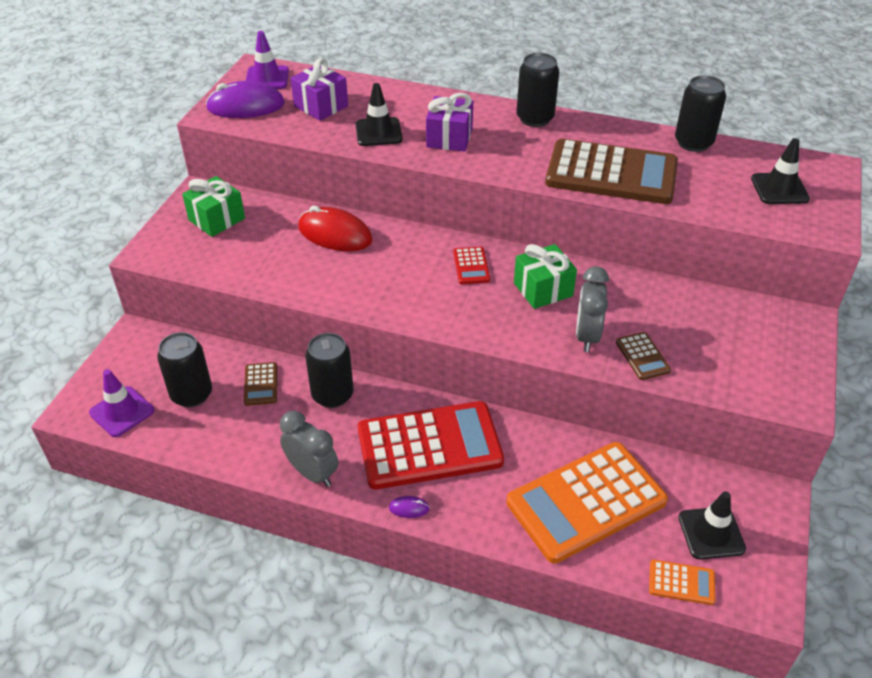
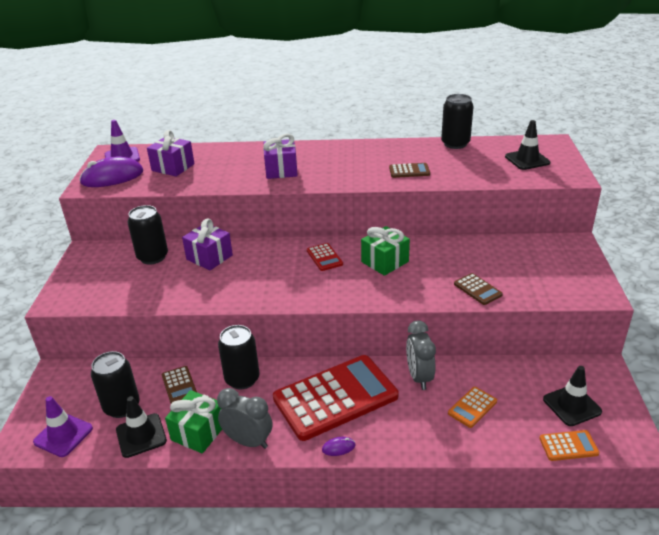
camera: 15 degrees left, 10 degrees down
(216, 219) = (107, 266): green gift -> green gift (198, 432)
(335, 234) = (209, 257): red mouse -> purple gift
(378, 132) = (225, 176): black traffic cone -> black traffic cone (141, 435)
(535, 118) = (338, 148): black can -> black can (152, 257)
(586, 502) = (472, 407): orange calculator -> orange calculator, size x0.42
(587, 336) = (431, 285): grey clock -> grey clock (419, 377)
(611, 173) = (409, 171): brown calculator -> brown calculator, size x0.42

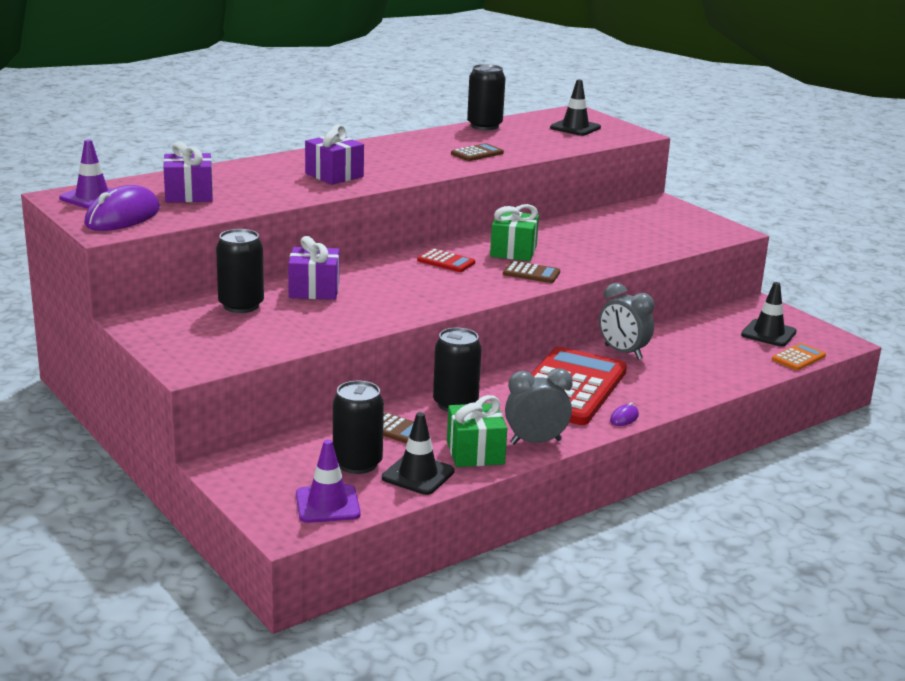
camera: 40 degrees left, 10 degrees down
(472, 407) = (696, 358): orange calculator -> none
(477, 289) = (630, 251): brown calculator -> brown calculator (531, 273)

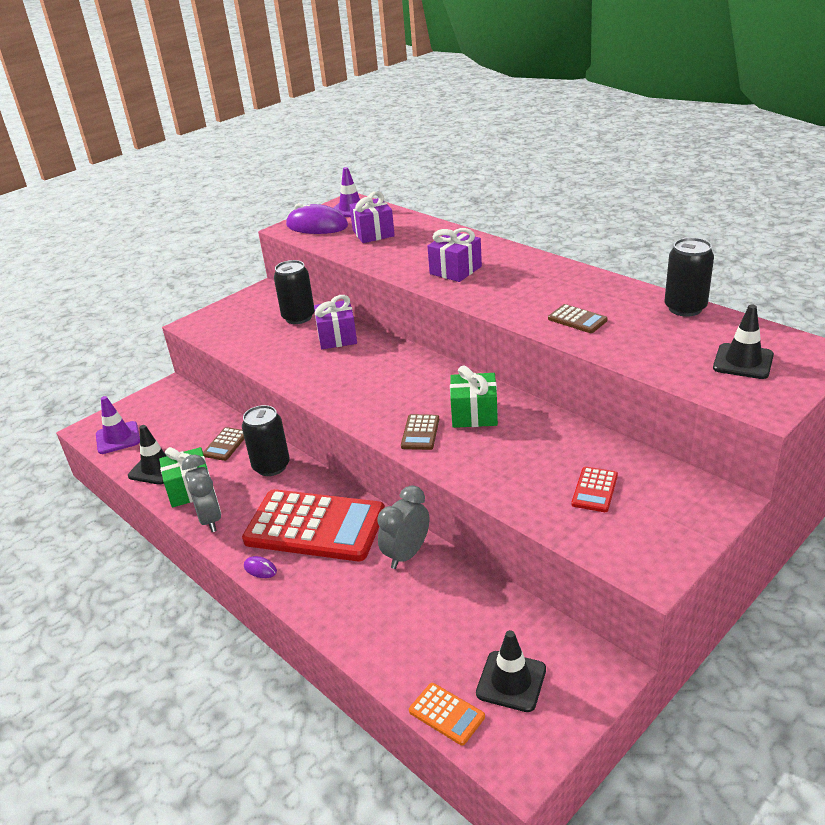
camera: 85 degrees right, 10 degrees up
(357, 463) = (172, 439): black can -> none
(446, 262) = (427, 383): red calculator -> red calculator (595, 490)

